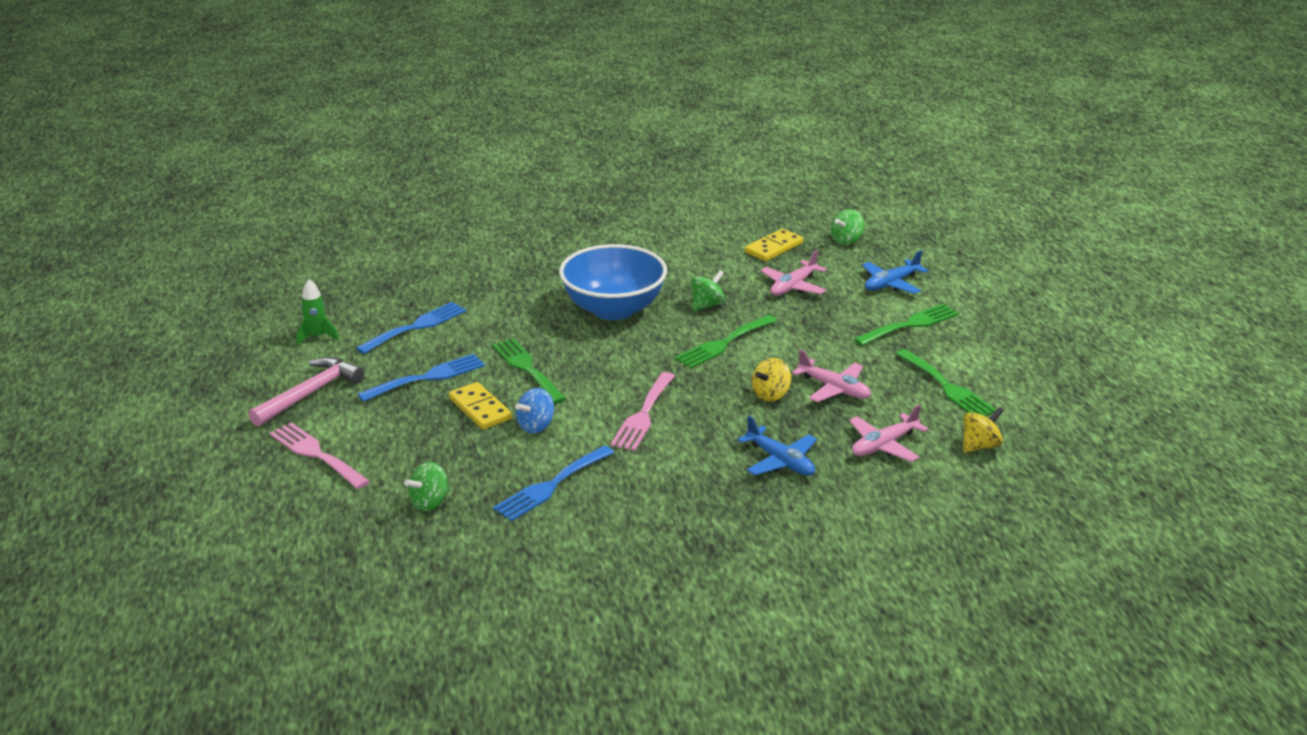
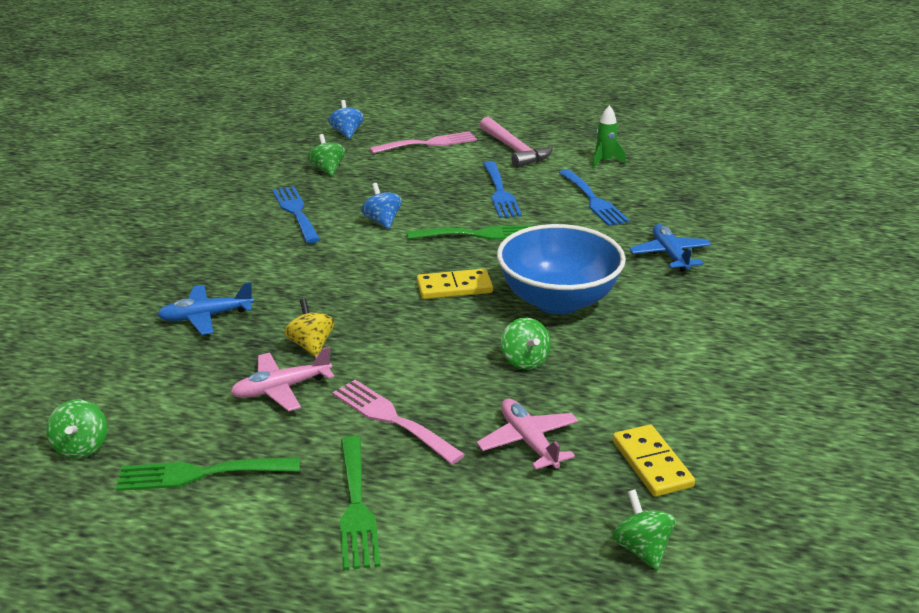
camera: 115 degrees right, 0 degrees up
(308, 526) = (347, 133): none -> blue spinning top
(480, 409) = (431, 205): yellow domino -> yellow domino (454, 287)
(643, 415) = (348, 270): pink fork -> pink fork (391, 419)
(723, 344) = (433, 347): green fork -> none
(884, 445) = (158, 383): pink plane -> none
(891, 284) = (476, 538): blue plane -> blue plane (670, 255)
(980, 446) = (81, 447): yellow spinning top -> green spinning top

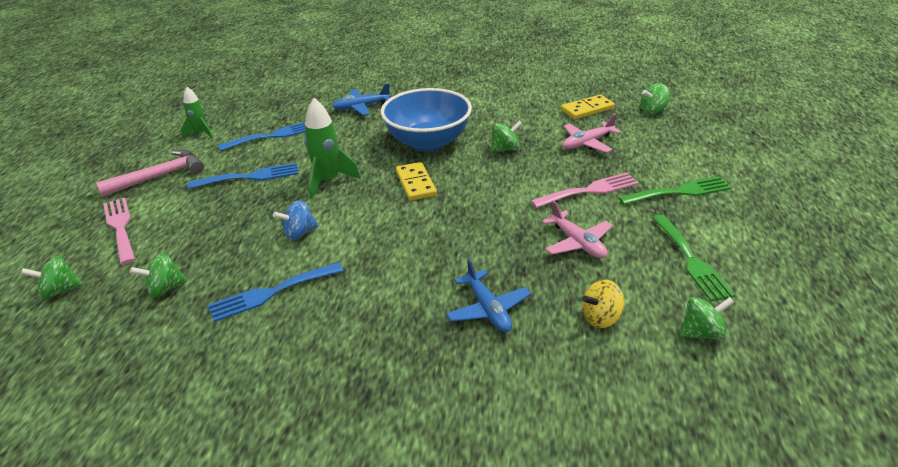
camera: 95 degrees left, 5 degrees up
(311, 345) = (515, 239): yellow spinning top -> yellow spinning top (601, 318)
(347, 133) = (60, 291): blue spinning top -> green spinning top
(391, 419) = (589, 190): pink fork -> pink fork turned 150 degrees counterclockwise
(477, 234) = (328, 181): green fork -> green rocket

